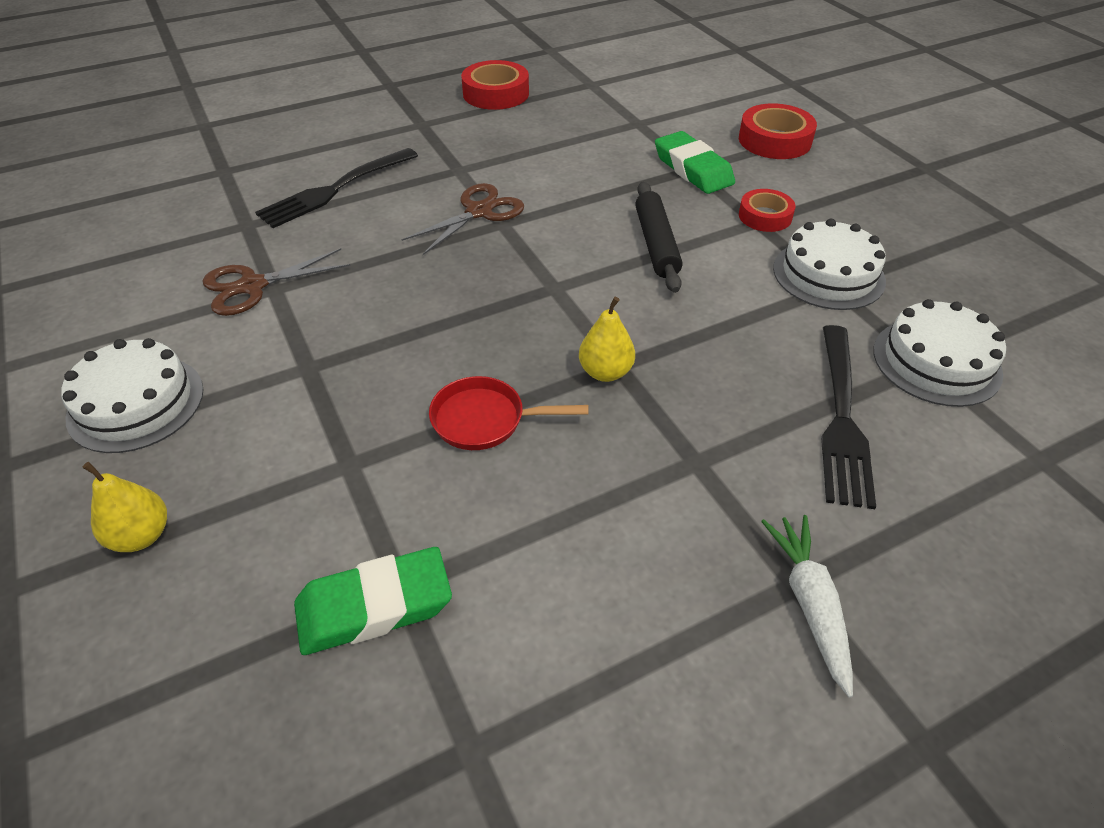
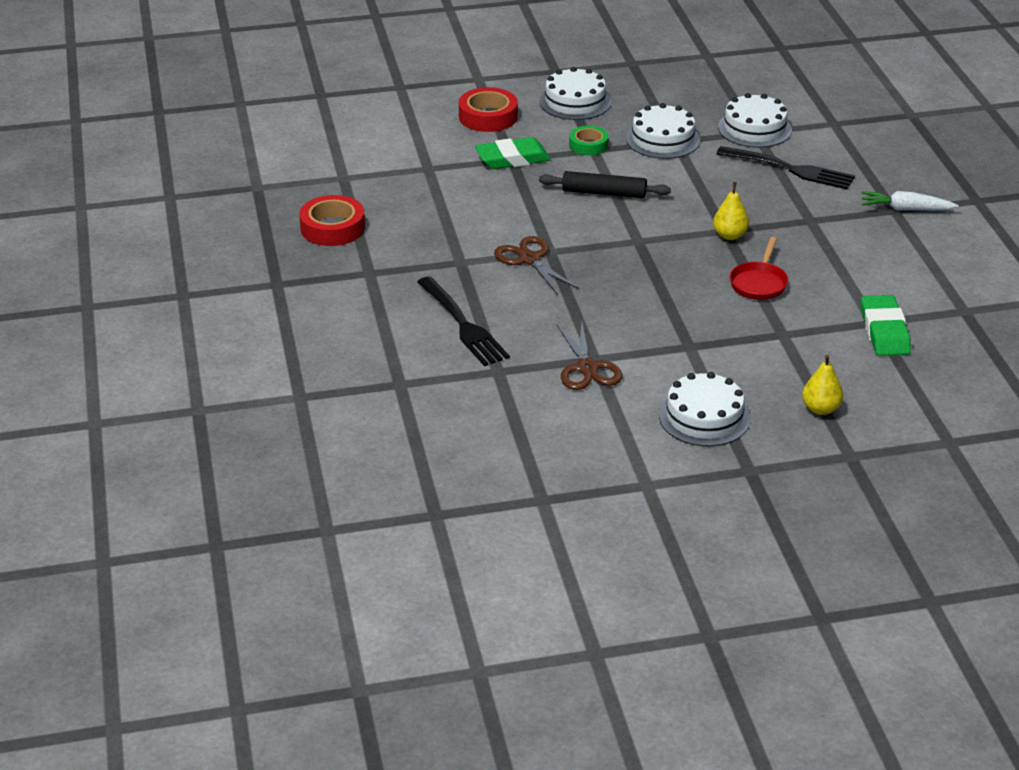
camera: 75 degrees left, 10 degrees down
(765, 216) = (588, 145): red tape -> green tape
(863, 192) = (575, 102): none -> white cake

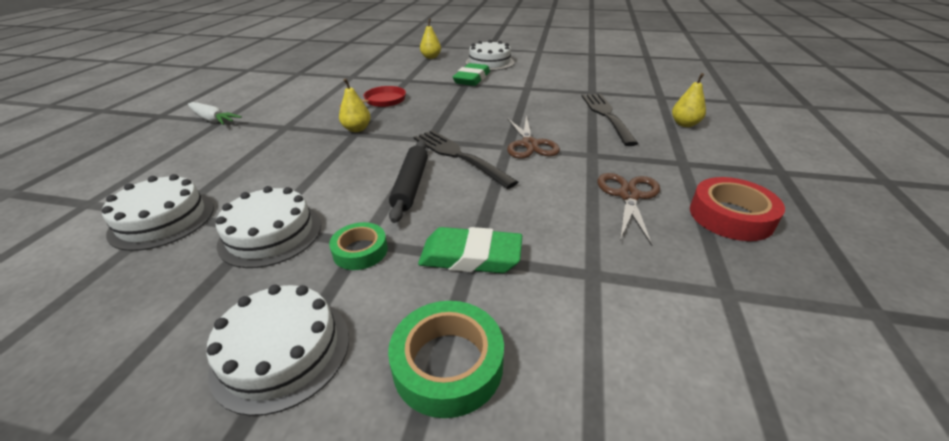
camera: 155 degrees left, 0 degrees up
(367, 331) = (684, 124): none -> yellow pear
(488, 117) = (448, 364): red tape -> green tape
(587, 368) = (535, 85): brown scissors -> brown scissors (629, 195)
(604, 193) = (410, 185): black rolling pin -> black rolling pin turned 60 degrees clockwise
(789, 169) = (222, 167): black fork -> black fork (459, 156)
(884, 331) = (353, 73): green eraser -> green eraser (472, 79)

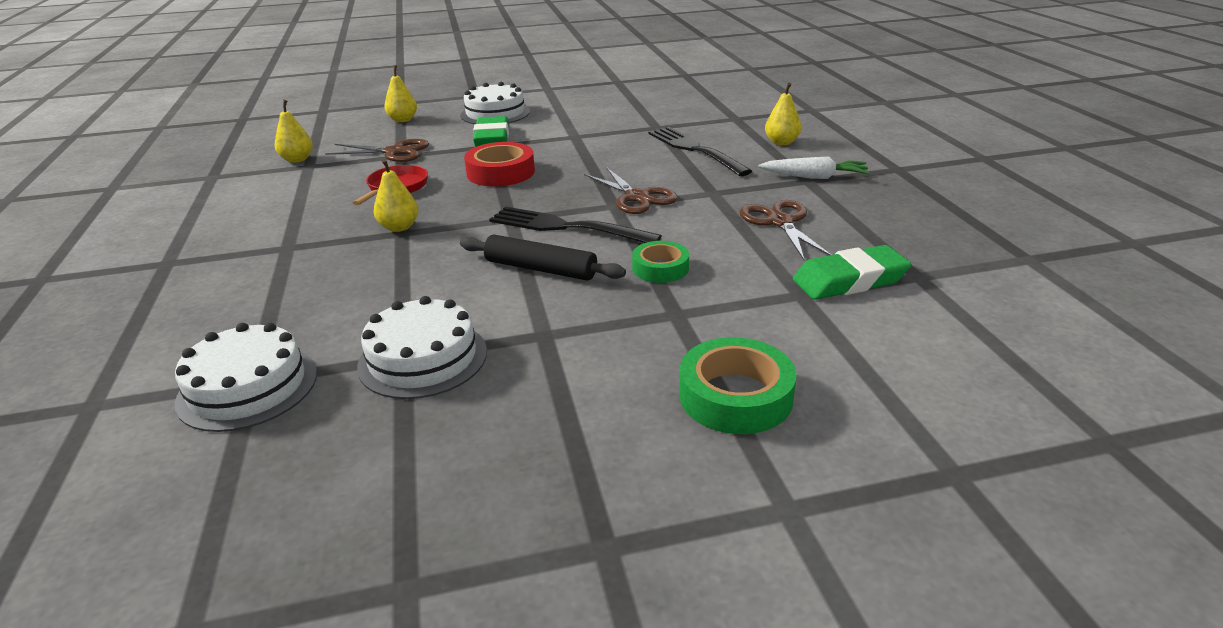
camera: 25 degrees left, 5 degrees down
(213, 120) = (150, 264): white carrot -> white carrot (814, 177)
(282, 351) = (566, 442): white cake -> none
(349, 71) = (297, 159): none -> yellow pear
(360, 251) = (552, 342): green tape -> green tape (660, 268)
(406, 77) = (395, 152): none -> brown scissors
(410, 185) = (540, 269): black rolling pin -> black rolling pin turned 45 degrees counterclockwise
(470, 256) = (675, 313): green eraser -> green eraser (849, 280)
(730, 216) = (881, 217): red tape -> red tape (501, 172)

